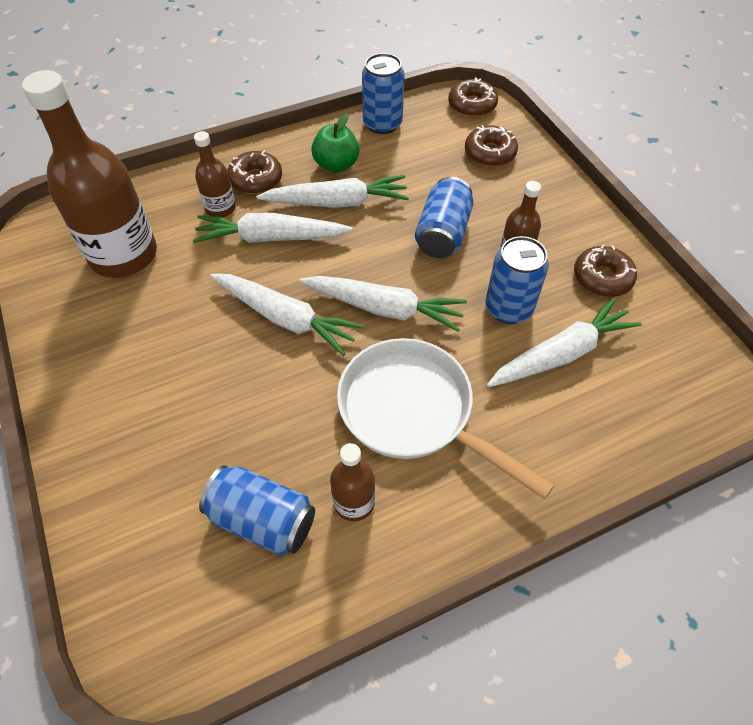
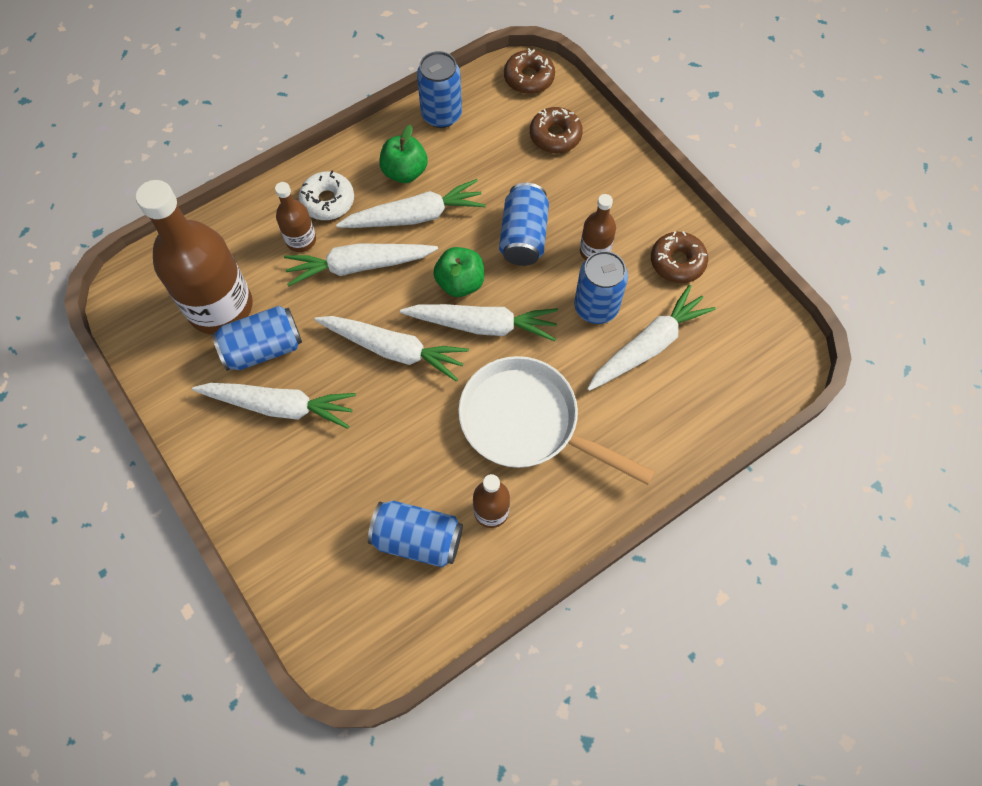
camera: 10 degrees left, 10 degrees up
(152, 355) = (280, 406): none -> white carrot
(153, 298) = (263, 348): none -> blue can
(256, 179) = (328, 201): brown donut -> white donut
(369, 266) = (460, 283): none -> green apple

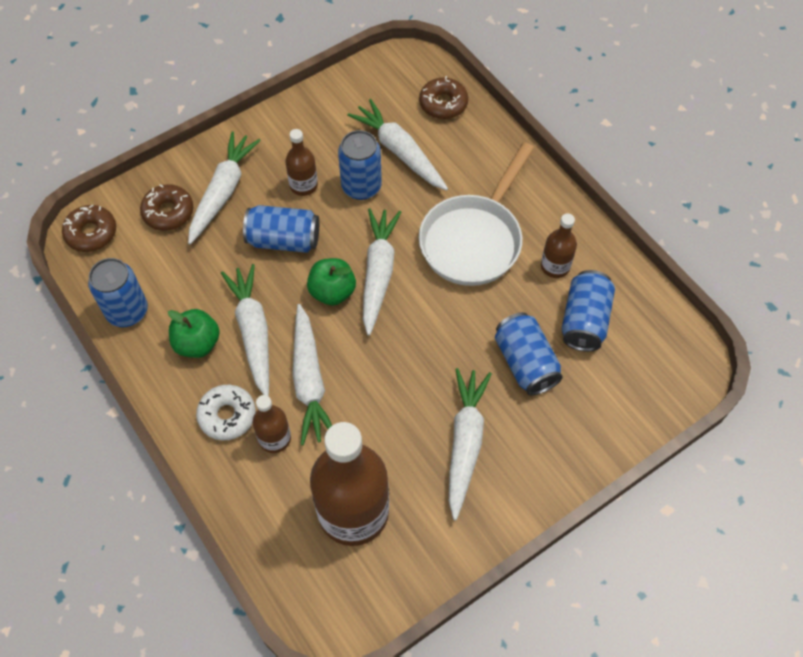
camera: 90 degrees left, 5 degrees down
(263, 348) = (402, 464): blue can -> blue can (525, 363)
(393, 350) = (403, 346): white carrot -> white carrot (223, 192)
(677, 262) = (317, 126): brown donut -> brown donut (443, 104)

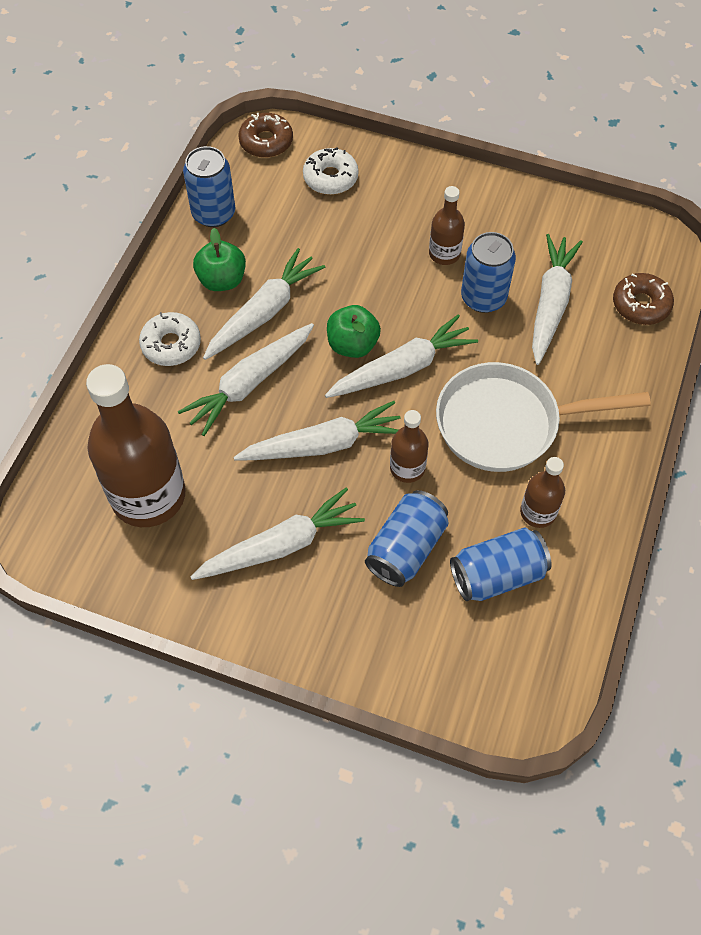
camera: 55 degrees right, 0 degrees up
(168, 212) = (330, 178): brown donut -> white donut
(223, 192) = (384, 201): white carrot -> white carrot (323, 444)
(275, 438) = (175, 392): brown bottle -> brown bottle (407, 468)
(284, 240) = (374, 275): blue can -> none

